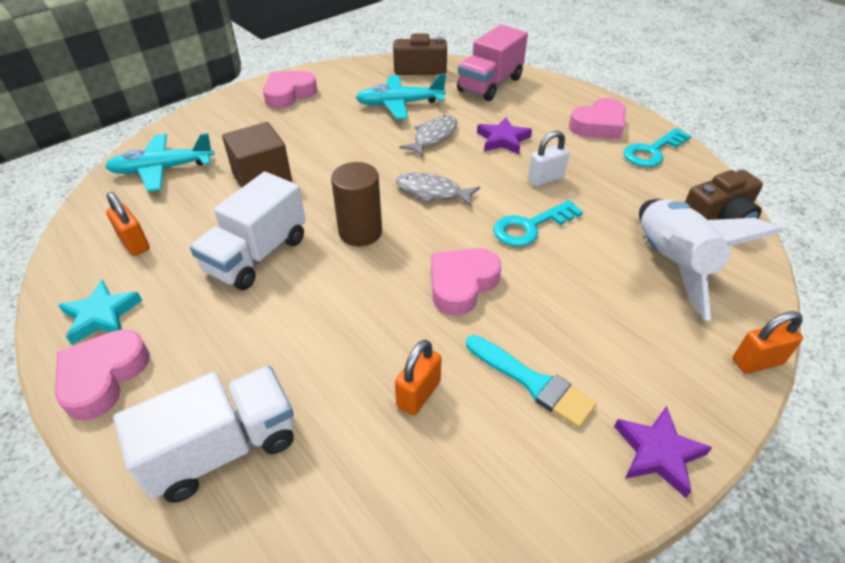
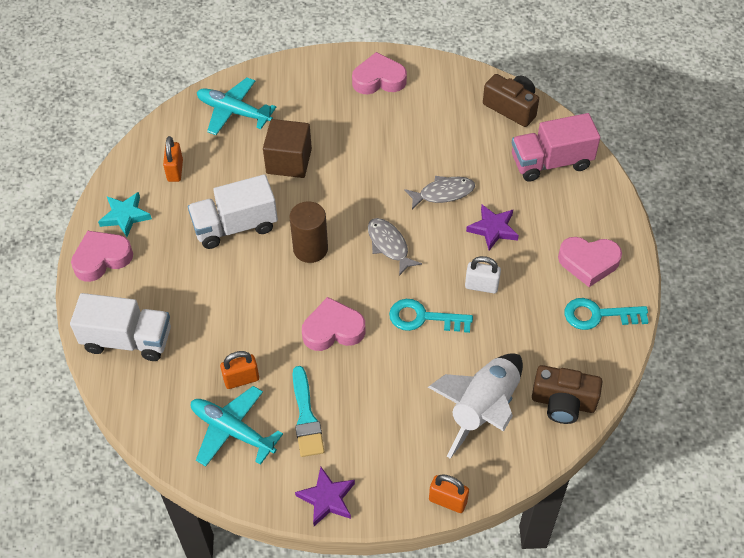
camera: 40 degrees right, 10 degrees up
(399, 104) = (452, 141): turquoise plane -> turquoise plane (232, 430)

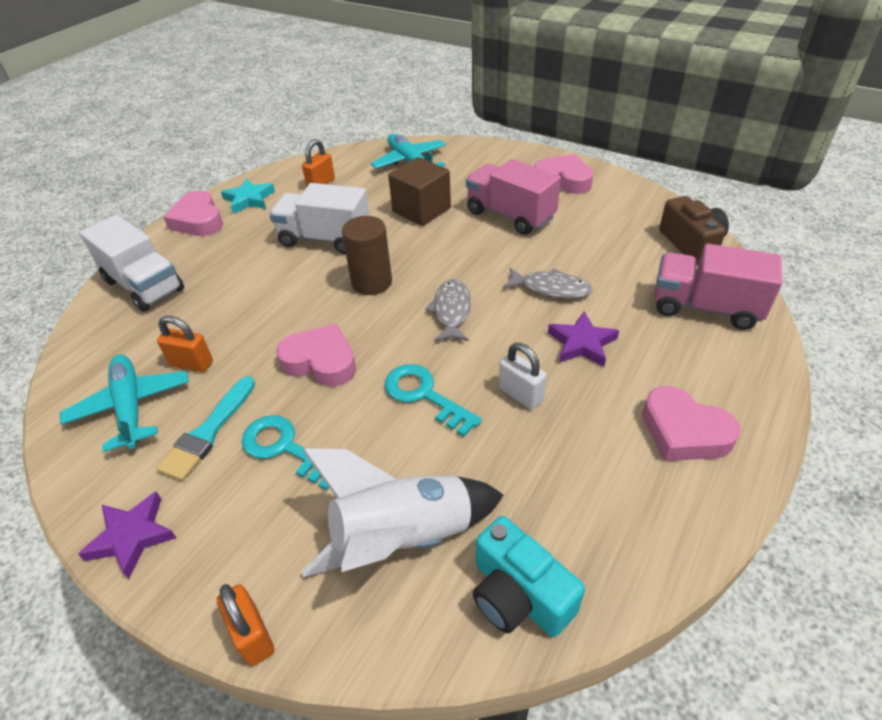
camera: 35 degrees right, 10 degrees down
(102, 259) = (198, 220): pink heart -> pink heart turned 120 degrees counterclockwise
(364, 136) = (510, 215): none -> pink truck
(563, 403) = (518, 595): brown camera -> turquoise camera
(598, 315) = (655, 503): turquoise key -> turquoise key (285, 448)

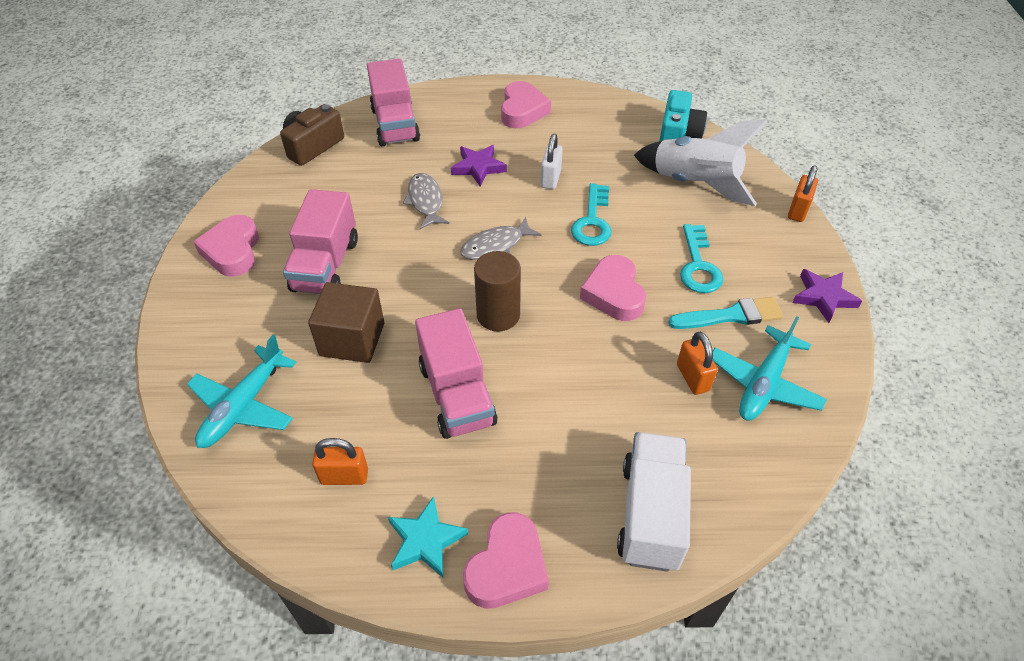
camera: 125 degrees left, 5 degrees up
(325, 239) = (457, 394): white truck -> pink truck

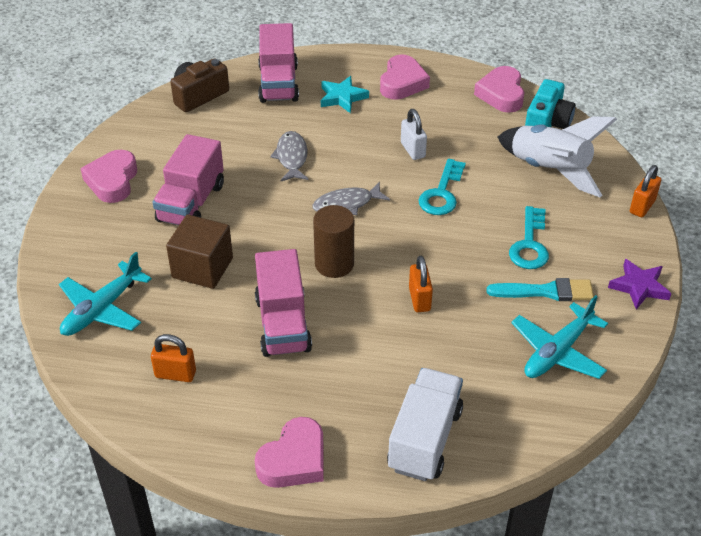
camera: 10 degrees right, 5 degrees down
(425, 540) = (232, 431): turquoise star -> turquoise star (342, 97)
(478, 167) = (347, 132): purple star -> none
(550, 179) = (413, 150): white padlock -> white padlock turned 45 degrees counterclockwise
(613, 293) = (443, 259): pink heart -> pink heart (501, 94)
(692, 377) = (494, 338): orange padlock -> orange padlock (419, 299)

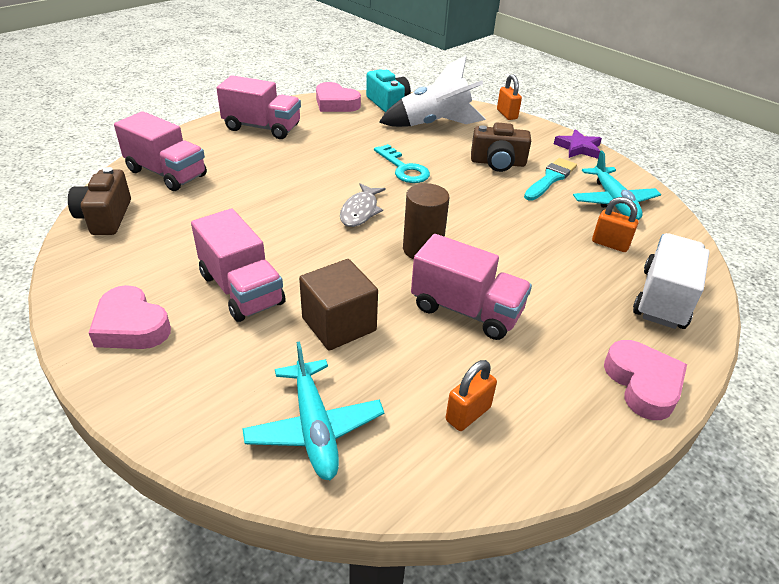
camera: 55 degrees left, 5 degrees down
(291, 157) = (266, 209): grey fish -> none
(342, 97) = (235, 156): turquoise star -> none
(402, 83) = (262, 127): pink heart -> pink truck
(413, 150) = (341, 157): white padlock -> none
(419, 299) = (506, 230): orange padlock -> orange padlock (610, 244)
(424, 439) = (663, 299): white truck -> white truck turned 60 degrees clockwise
(530, 244) = (498, 163): turquoise key -> brown camera

